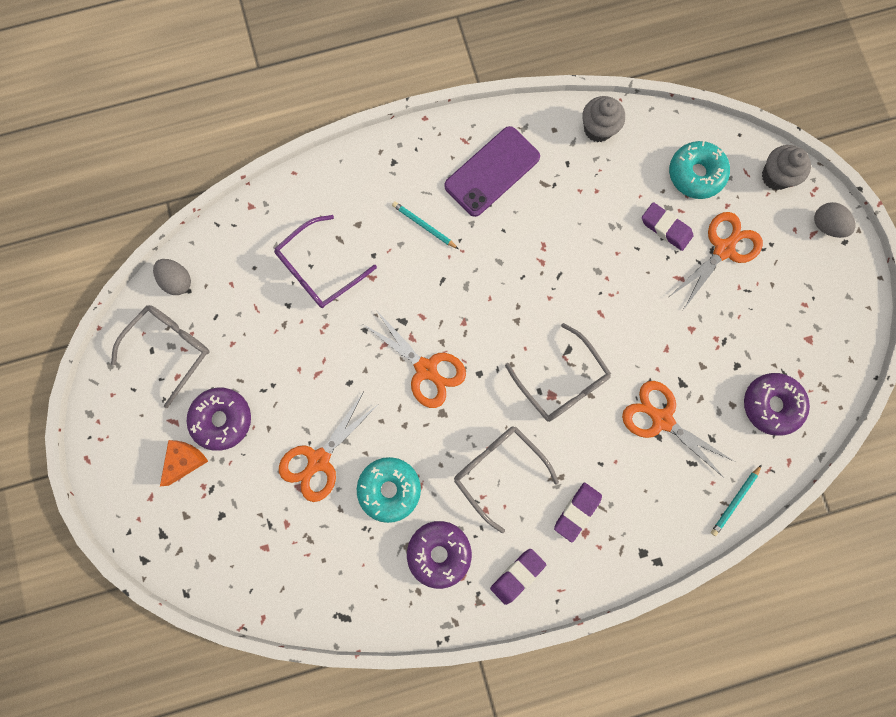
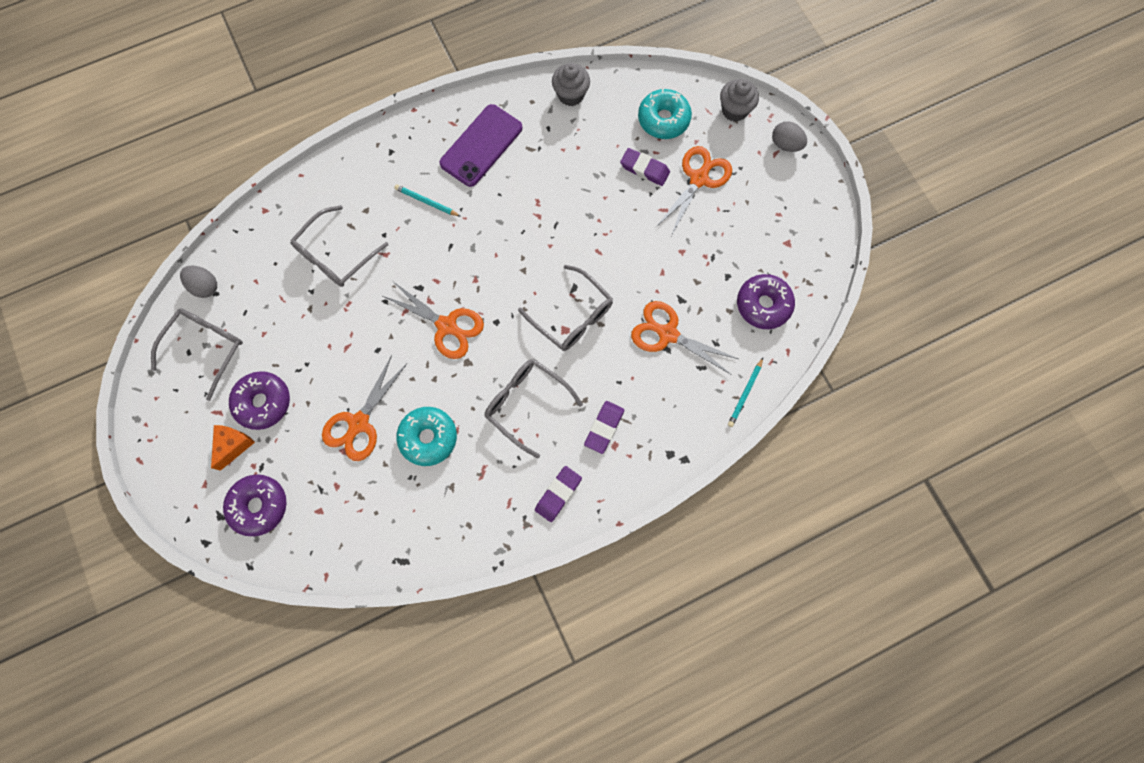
camera: 10 degrees left, 5 degrees down
(318, 270) = (335, 255): purple glasses -> grey glasses
(439, 552) = (483, 486): purple donut -> purple donut (259, 506)

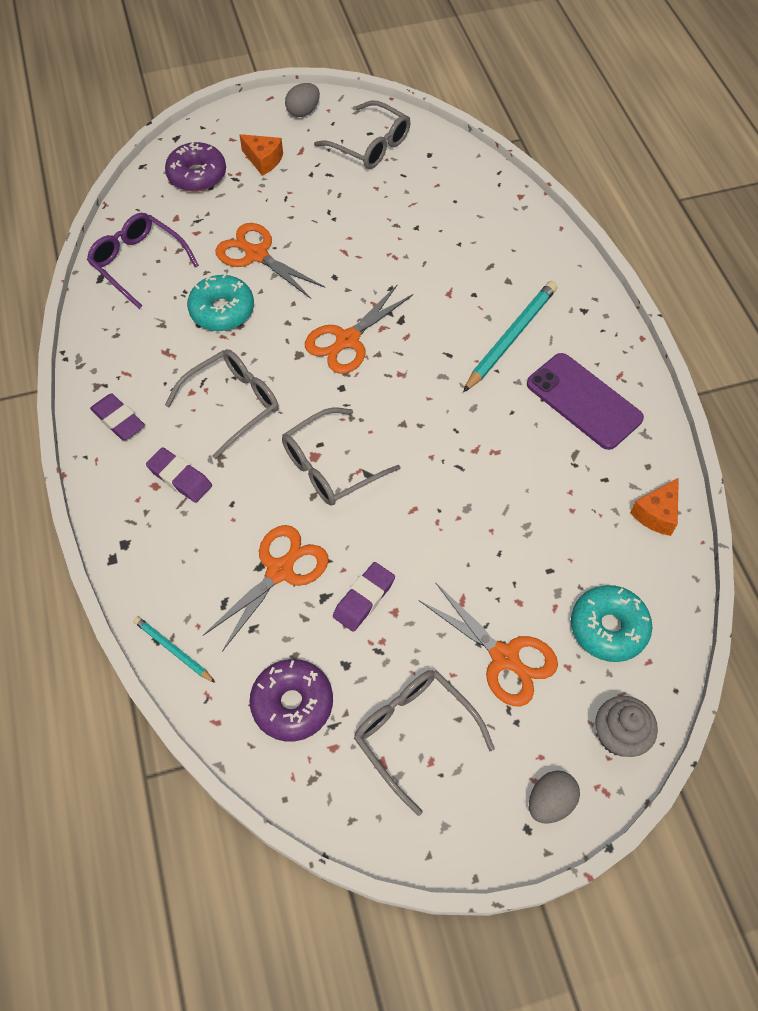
camera: 100 degrees right, 15 degrees down
(205, 286) = (438, 147): grey egg -> grey egg (303, 111)
(263, 402) = (301, 183): purple donut -> none
(335, 255) = (455, 250): grey glasses -> grey glasses (413, 732)
(381, 531) = (137, 263): none -> purple glasses
(426, 202) = (511, 337): turquoise pencil -> turquoise pencil, size x1.83
(571, 95) = (656, 514): grey cupcake -> orange cheese
(644, 169) = (529, 587): purple eraser -> purple eraser (364, 599)

